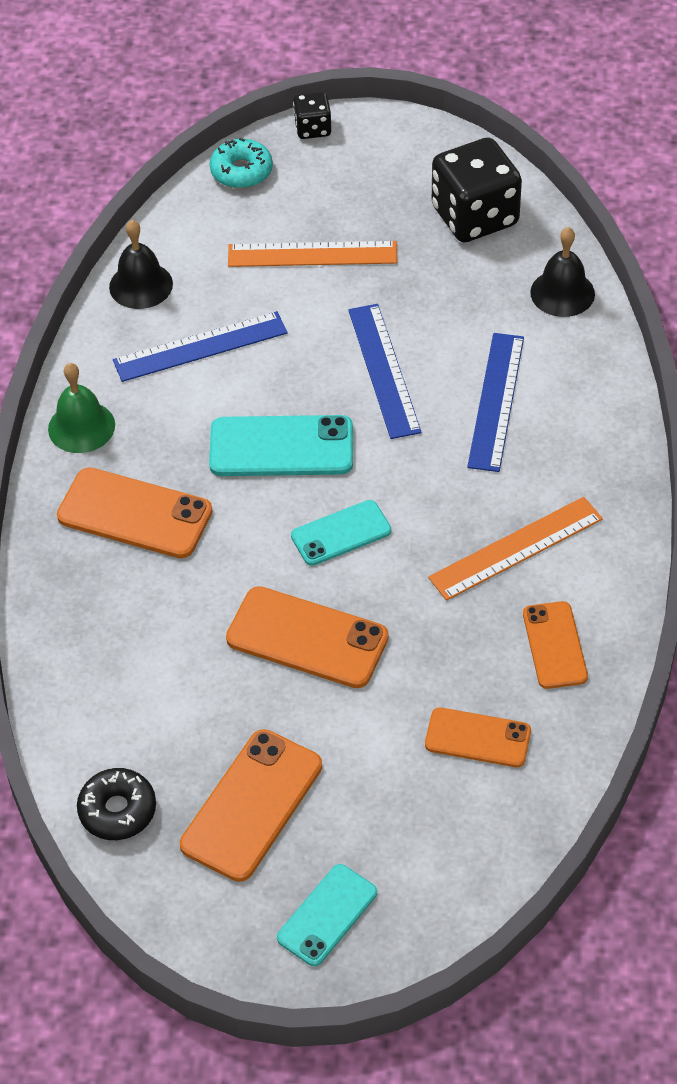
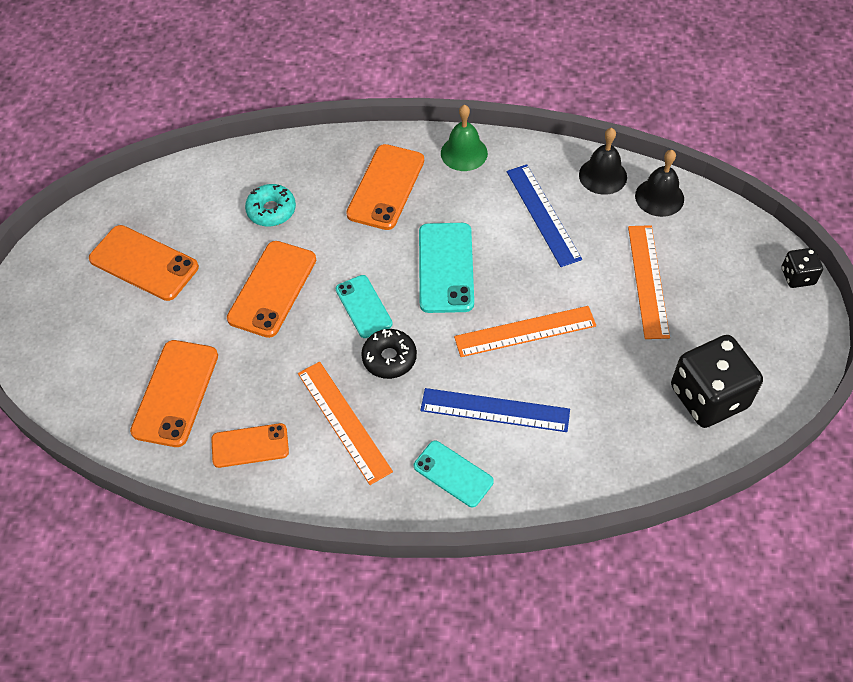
camera: 90 degrees right, 5 degrees up
(117, 810) = (152, 195): black donut -> black donut (389, 358)
(241, 171) = (736, 230): turquoise donut -> turquoise donut (271, 210)
(327, 915) = (56, 306): turquoise phone -> turquoise phone (453, 474)
(384, 370) = (525, 331): blue ruler -> orange ruler
(477, 738) = (175, 393): orange phone -> orange phone, size x1.56
(562, 293) = (622, 464): black bell -> black bell (659, 197)

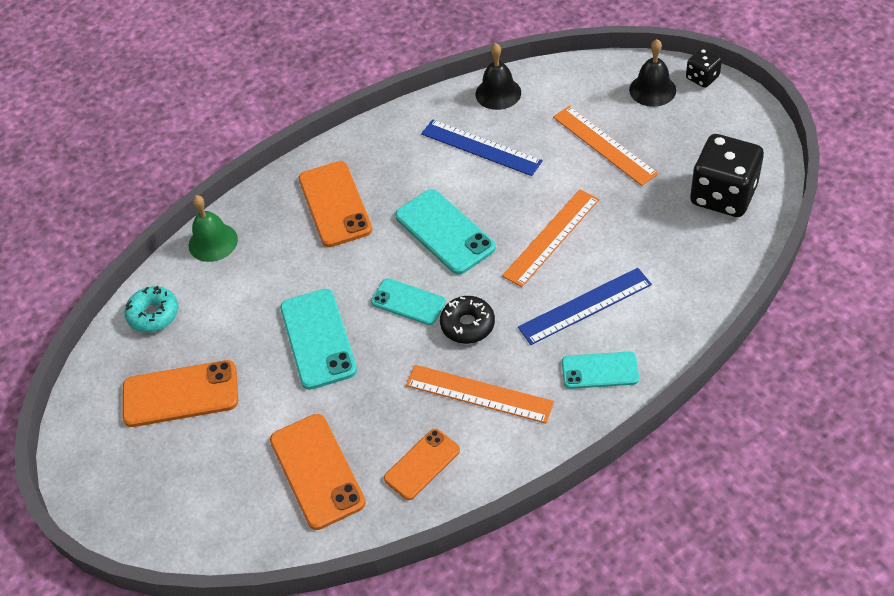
camera: 35 degrees left, 5 degrees down
(271, 210) = (254, 281): turquoise donut -> turquoise donut (153, 314)
(272, 289) = (318, 339): orange phone -> turquoise phone
(464, 153) = (373, 141): green bell -> green bell (213, 242)
(659, 197) = (554, 83): black bell -> black bell (652, 90)

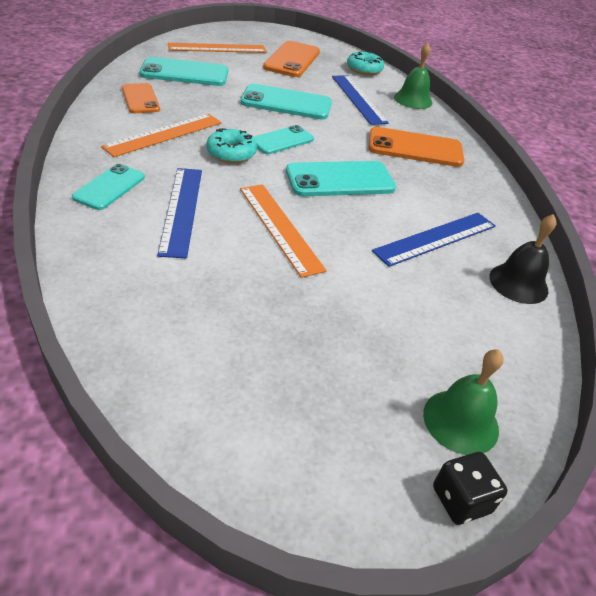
camera: 105 degrees right, 10 degrees down
(252, 286) = (358, 99): none -> blue ruler
(317, 471) = (184, 73): orange phone -> turquoise phone
(467, 325) = (231, 153): black donut -> turquoise donut
(604, 145) = (381, 322): orange ruler -> orange ruler (217, 48)
(652, 90) = (460, 421): black bell -> green bell
(723, 195) = (216, 380): black dice -> none

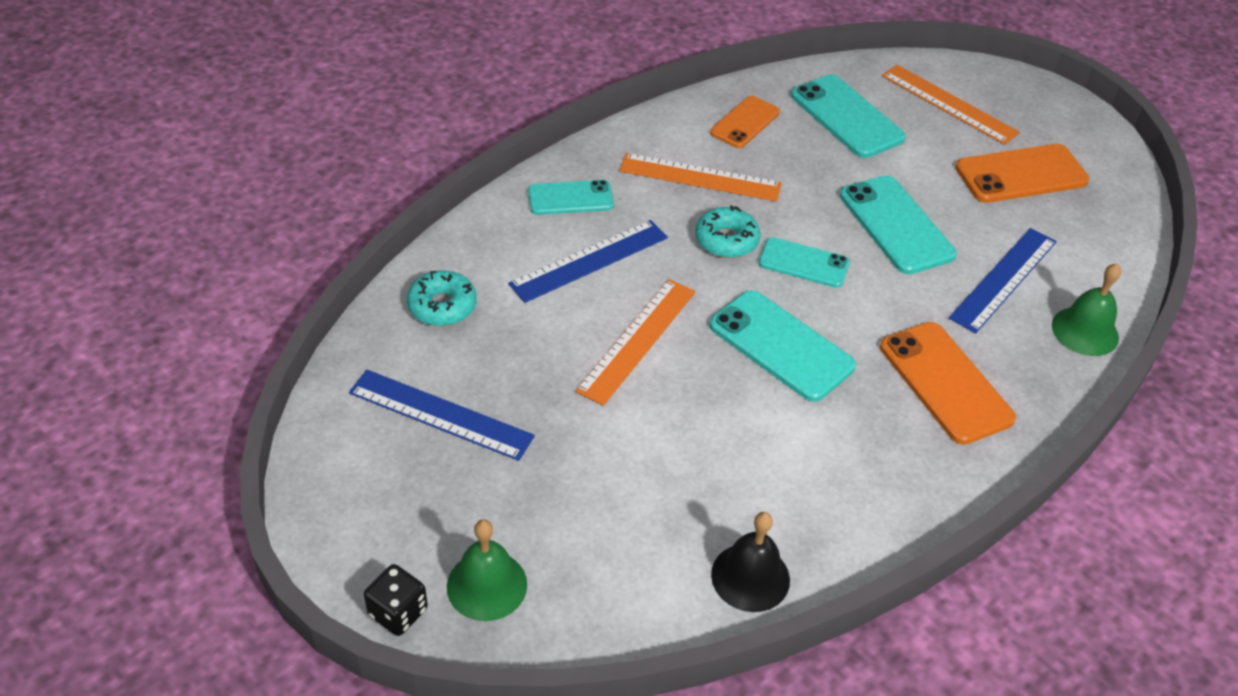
camera: 60 degrees right, 5 degrees up
(364, 69) = (1104, 248): turquoise donut -> turquoise donut (442, 306)
(436, 238) = (758, 473): blue ruler -> blue ruler (440, 414)

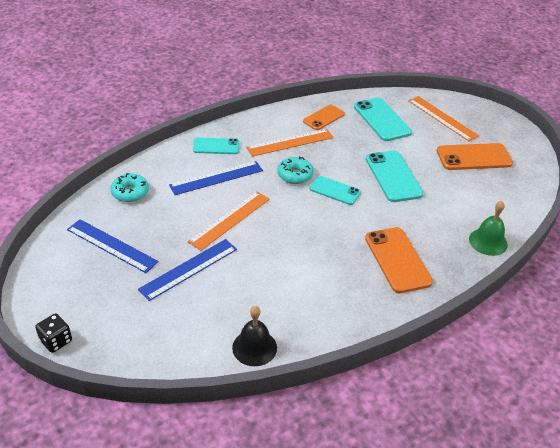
camera: 10 degrees right, 5 degrees down
(487, 585) = (108, 333): green bell -> none
(700, 177) = (290, 142): orange ruler -> orange ruler turned 45 degrees counterclockwise
(781, 346) = (309, 231): turquoise phone -> none
(1003, 279) = (447, 210): blue ruler -> blue ruler (189, 269)

